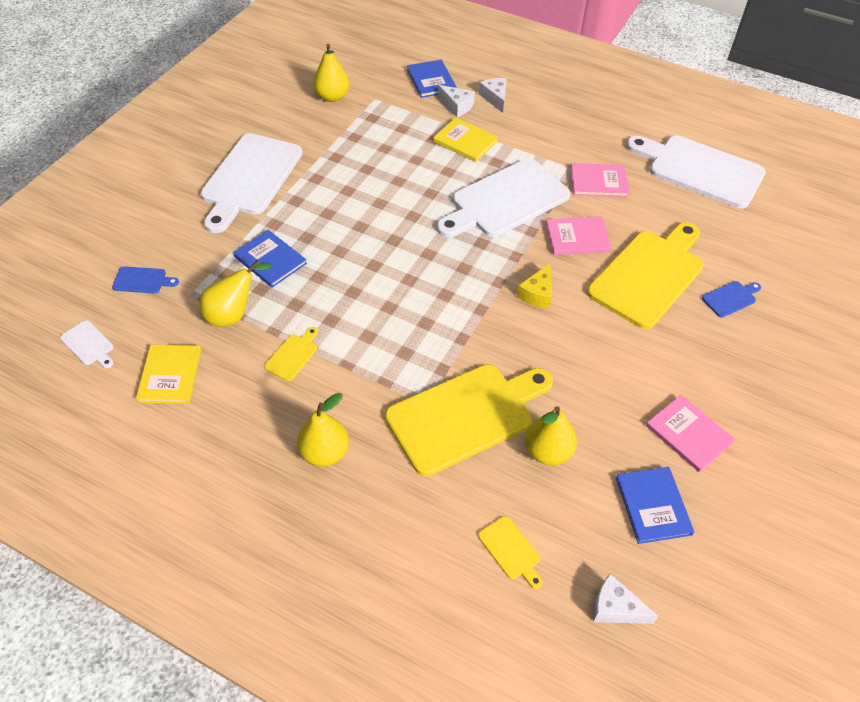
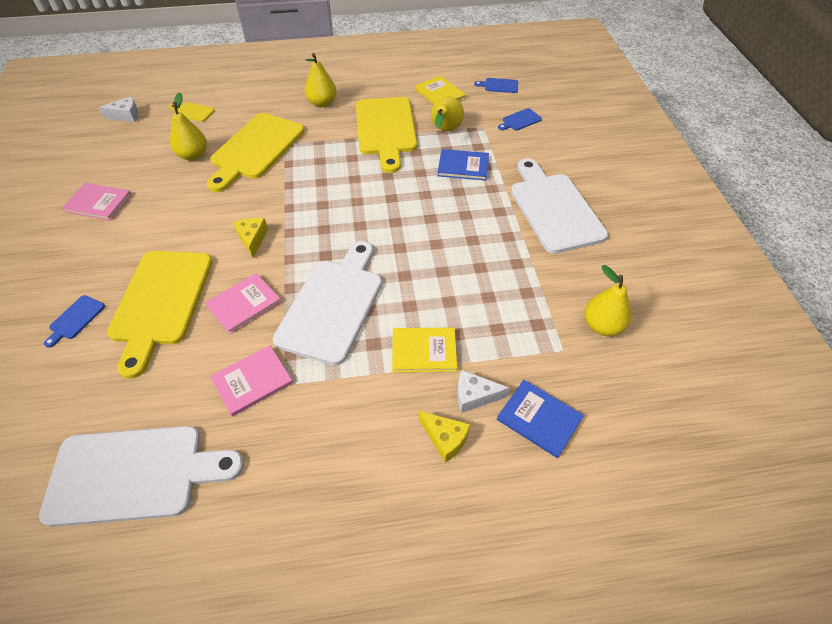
camera: 145 degrees right, 0 degrees up
(89, 345) = (499, 85): white cutting board -> blue cutting board
(293, 355) = (386, 129): yellow cutting board -> yellow cutting board, size x2.45
(495, 98) = (445, 438): white cheese -> yellow cheese
(653, 506) = (115, 159): blue book -> none

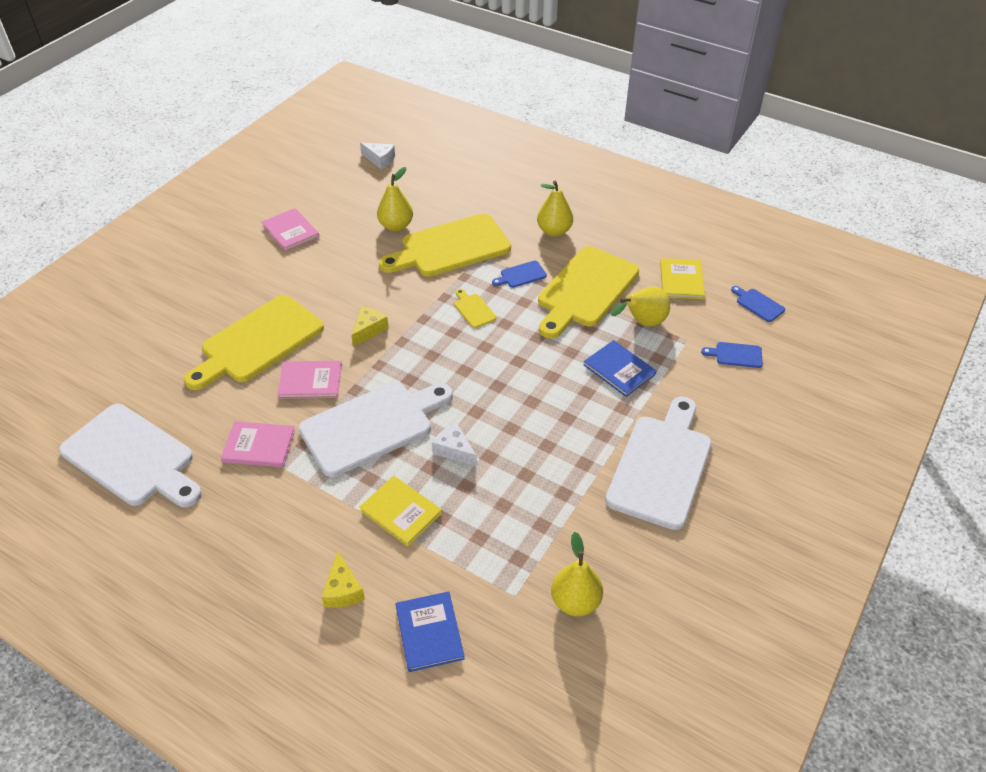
camera: 40 degrees right, 5 degrees down
(75, 319) = (195, 319): blue cutting board -> blue cutting board (521, 275)
(193, 112) = (434, 183): yellow cutting board -> yellow cutting board (473, 309)
(474, 396) = (400, 576): white cheese -> white cheese (454, 450)

